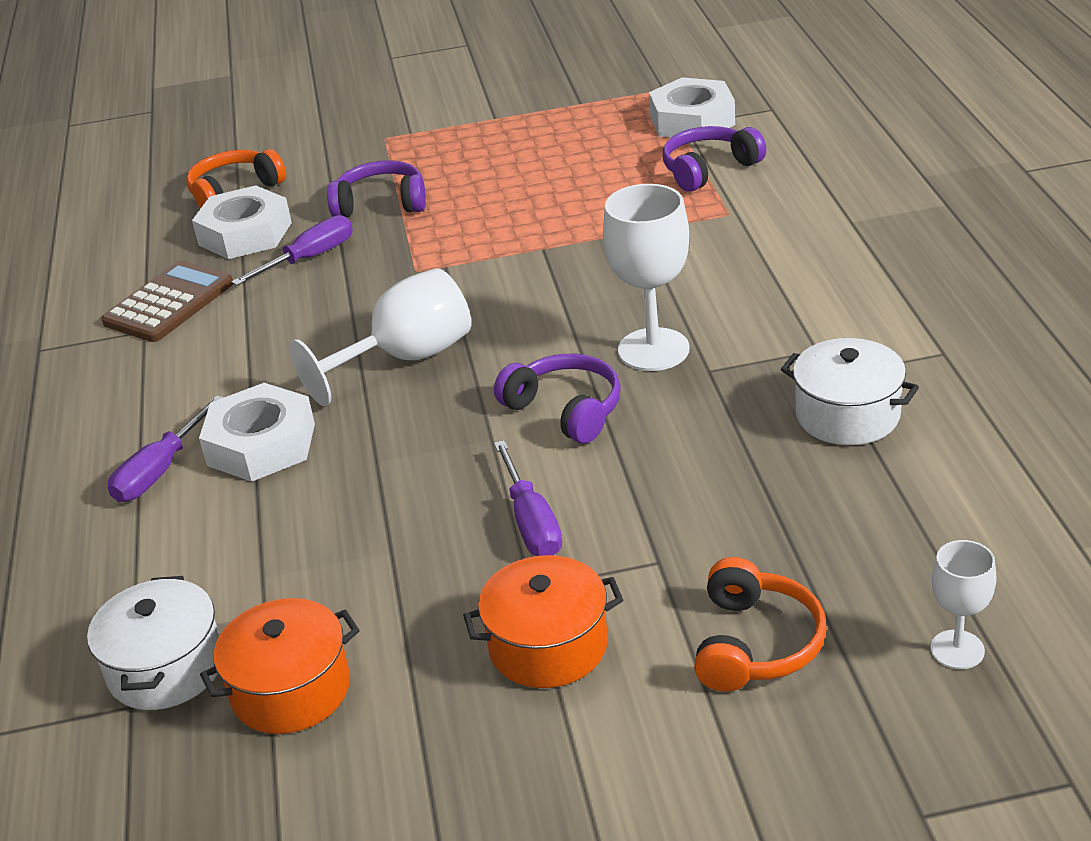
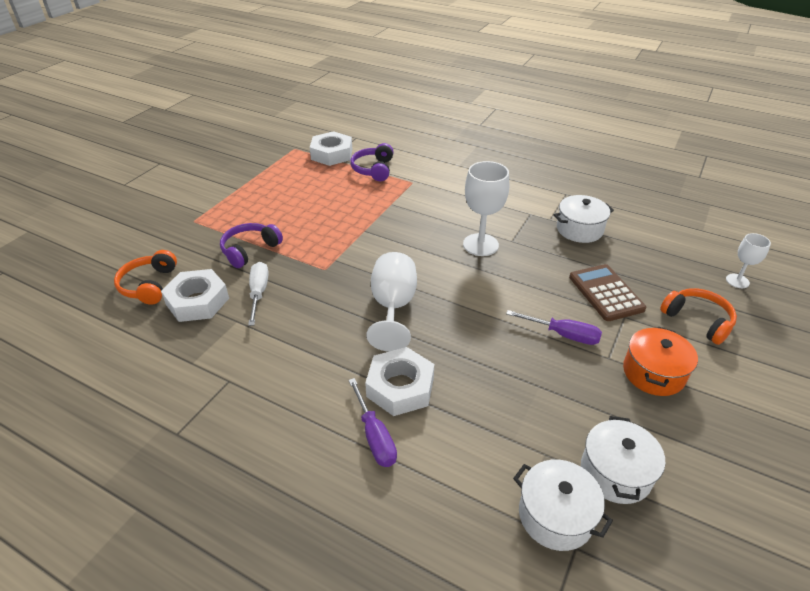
camera: 55 degrees left, 5 degrees up
(169, 303) = (217, 358): brown calculator -> brown calculator (606, 293)
(291, 690) = (615, 473): orange pot -> white pot
(310, 258) = (259, 293): purple screwdriver -> white screwdriver
(565, 410) = (493, 286): purple headphones -> none

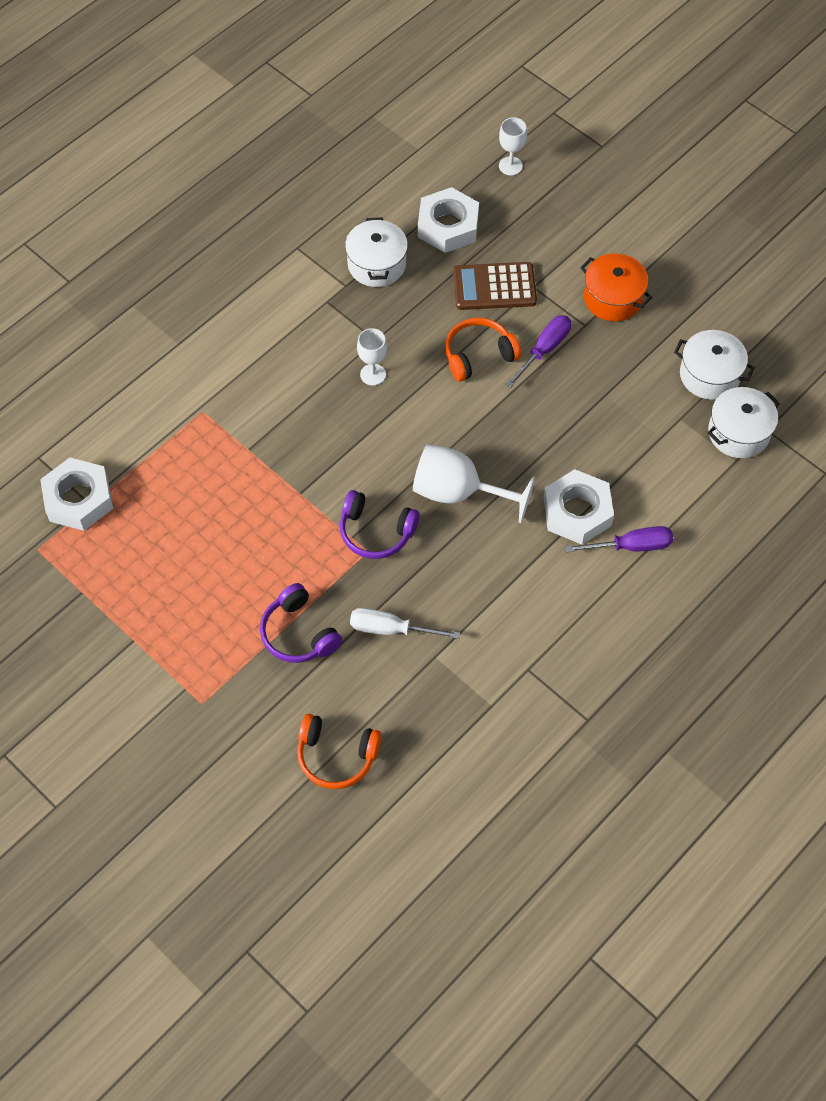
camera: 75 degrees left, 20 degrees up
(197, 301) = (386, 698): white nut -> white nut (448, 226)
(373, 169) = (148, 452): purple headphones -> purple headphones (376, 532)
(480, 245) = (373, 374): white goblet -> white goblet, size x0.57
(697, 320) = (556, 229): orange headphones -> orange headphones (478, 355)

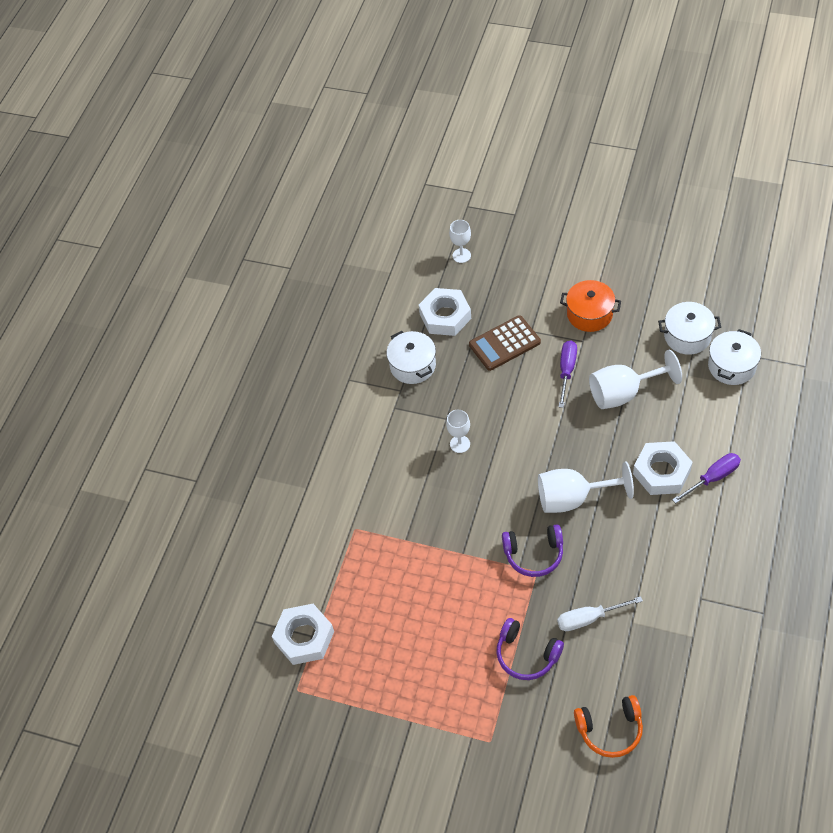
camera: 20 degrees left, 5 degrees down
(478, 355) = (524, 396): orange headphones -> none
(592, 405) = (623, 393): none -> white goblet

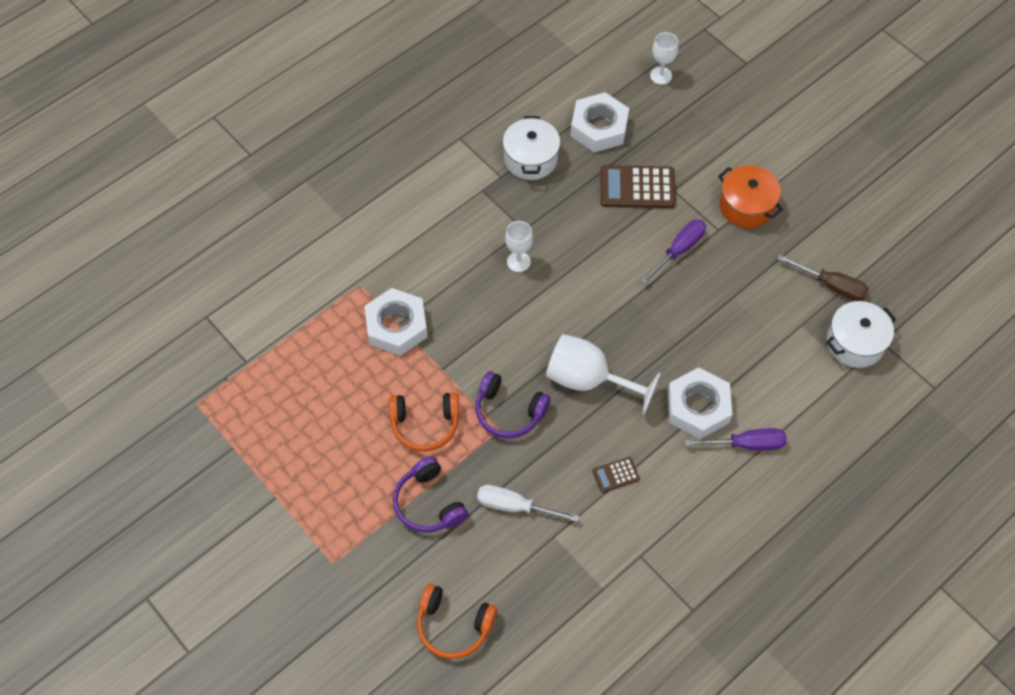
camera: 25 degrees right, 5 degrees up
(304, 637) = (238, 359): white nut -> white nut (396, 326)
(481, 600) = (425, 424): none -> orange headphones
(623, 393) = (720, 305): white goblet -> none
(641, 553) = (615, 475): none -> brown calculator
(687, 336) = (831, 286): white pot -> brown screwdriver

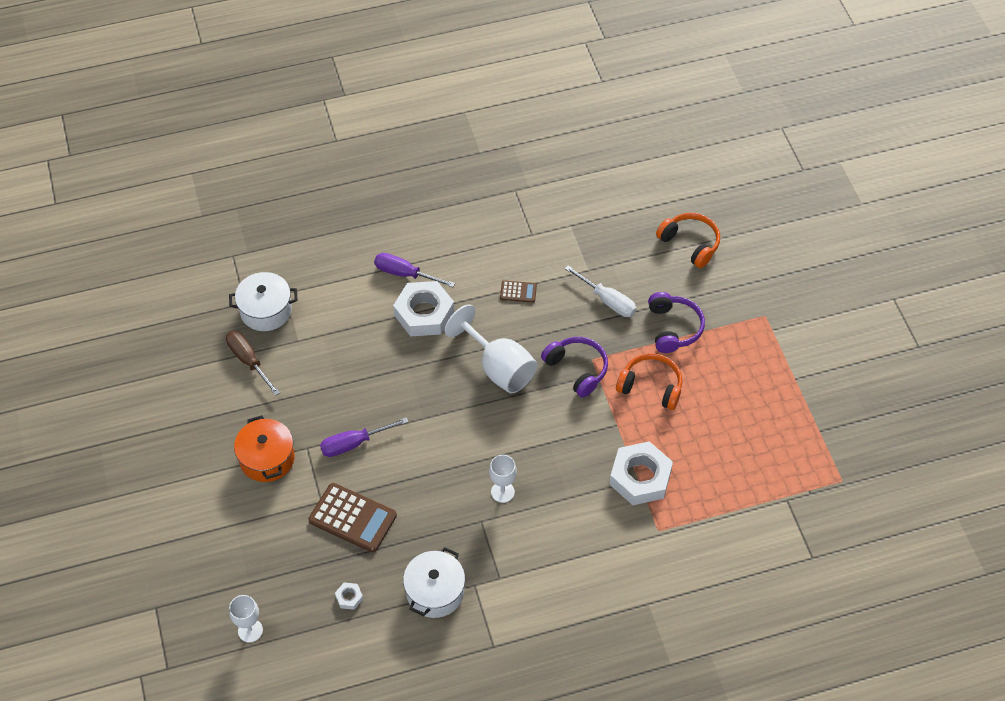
camera: 155 degrees left, 5 degrees down
(599, 127) = (349, 597): white nut -> white nut, size x0.42

